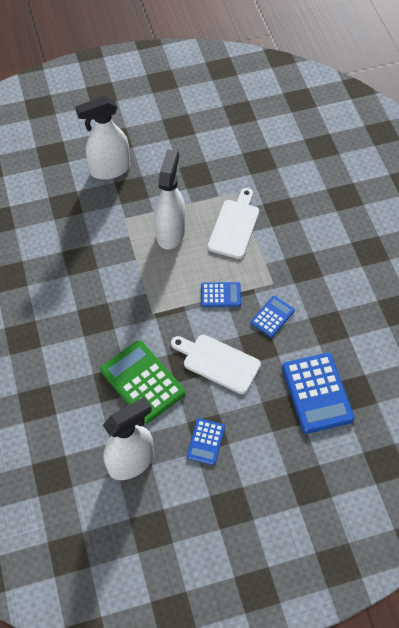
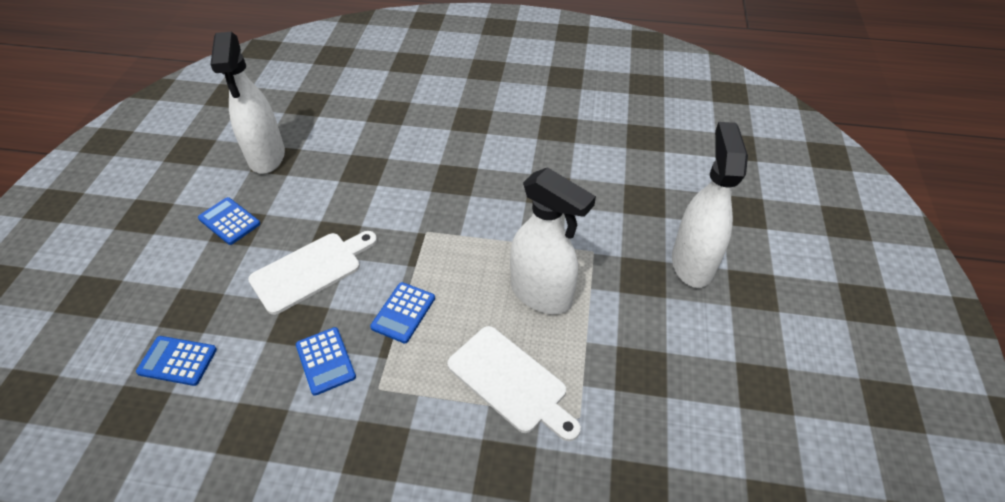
camera: 115 degrees right, 10 degrees down
(142, 382) = (345, 193): green calculator -> none
(317, 393) = (177, 361): blue calculator -> blue calculator, size x0.55

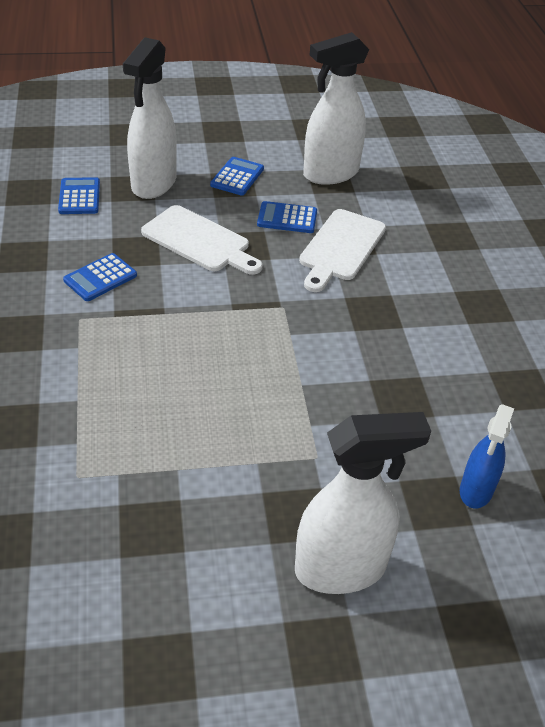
camera: 70 degrees right, 5 degrees down
(403, 312) = (170, 314): blue calculator -> blue calculator (287, 218)
(510, 382) = (108, 412): white cutting board -> white cutting board (340, 248)
(541, 294) = (231, 418): white spray bottle -> white spray bottle (153, 184)
(639, 178) = (476, 491): none -> blue spray bottle

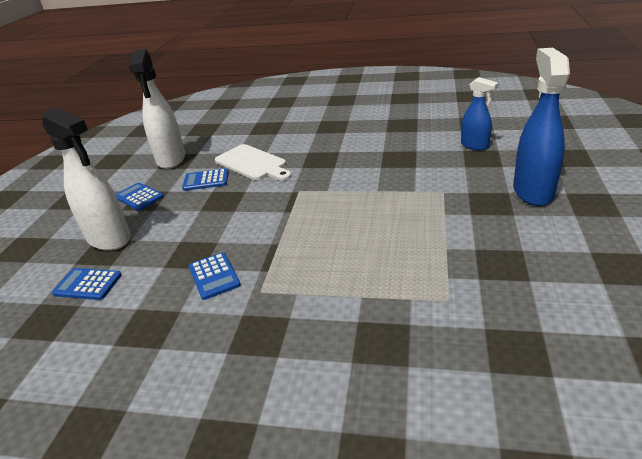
camera: 65 degrees left, 10 degrees down
(199, 241) = (203, 220): white cutting board -> none
(287, 218) = (206, 180): blue calculator -> blue calculator turned 60 degrees clockwise
(341, 569) = (532, 191): white spray bottle -> blue spray bottle

